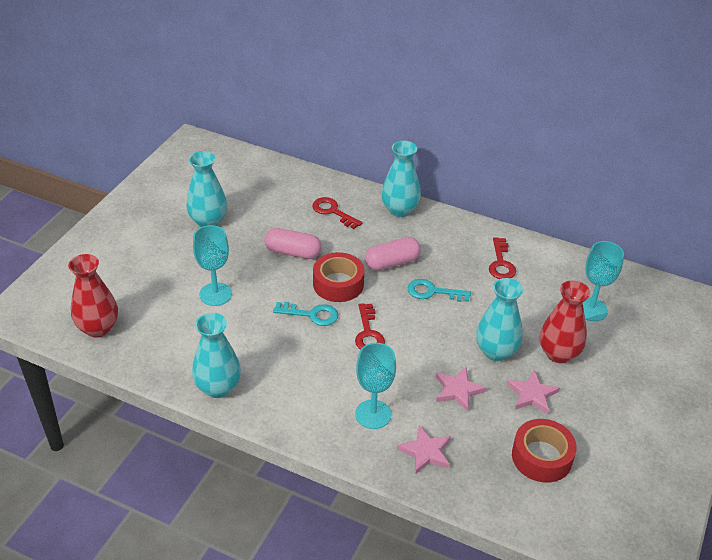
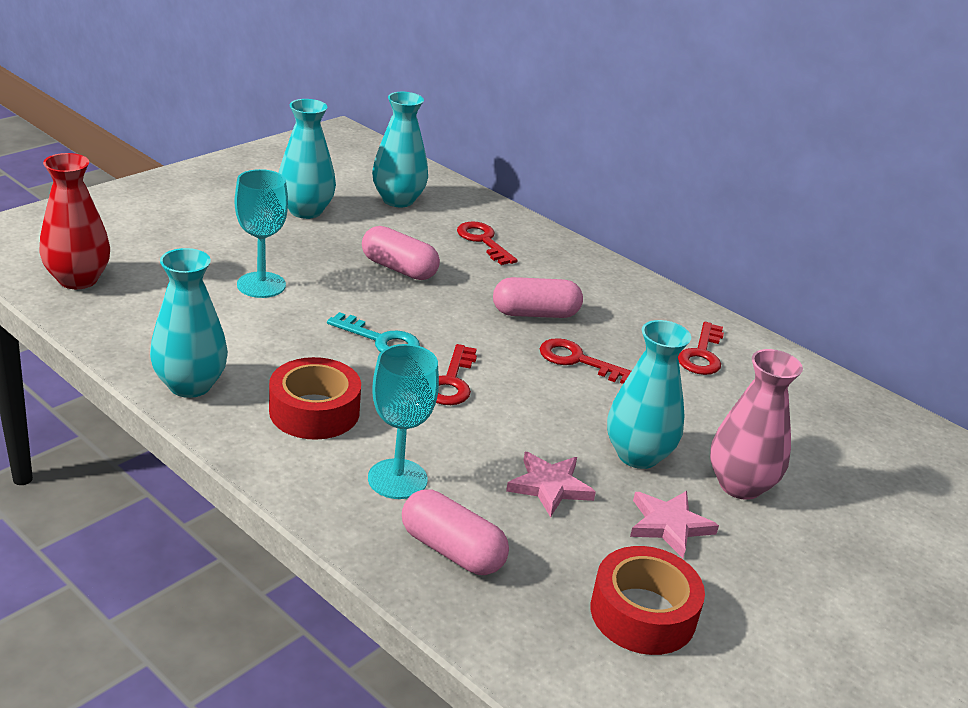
camera: 15 degrees right, 10 degrees down
(338, 284) = (441, 317): red tape -> red tape (314, 411)
(399, 210) = (580, 261): turquoise vase -> turquoise vase (398, 200)
(426, 452) = (452, 550): pink star -> pink capsule
(433, 292) = (578, 361): turquoise key -> red key
(558, 354) = (740, 485): red vase -> pink vase
(591, 309) = (821, 445): turquoise goblet -> none

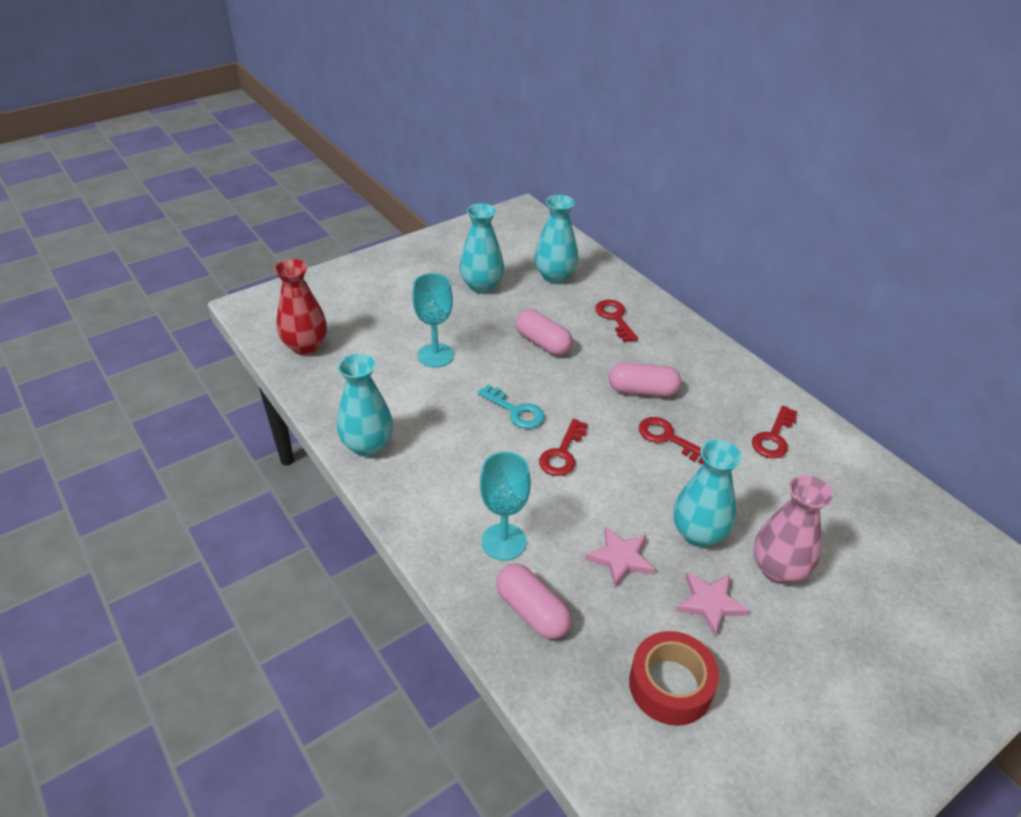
camera: 15 degrees right, 10 degrees up
(314, 411) = (453, 475): red tape -> none

